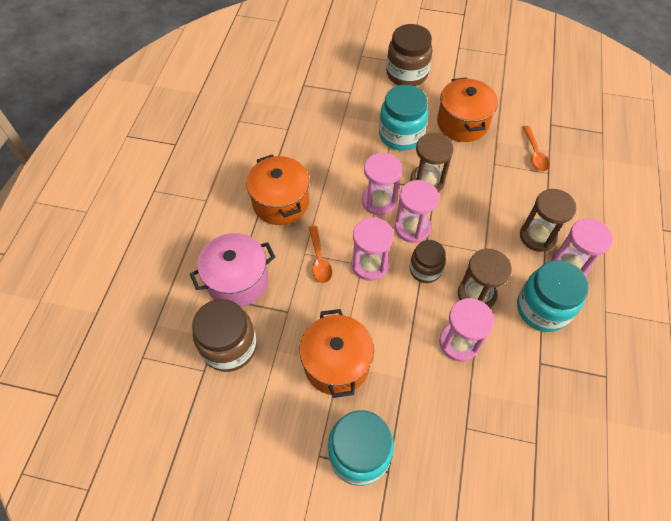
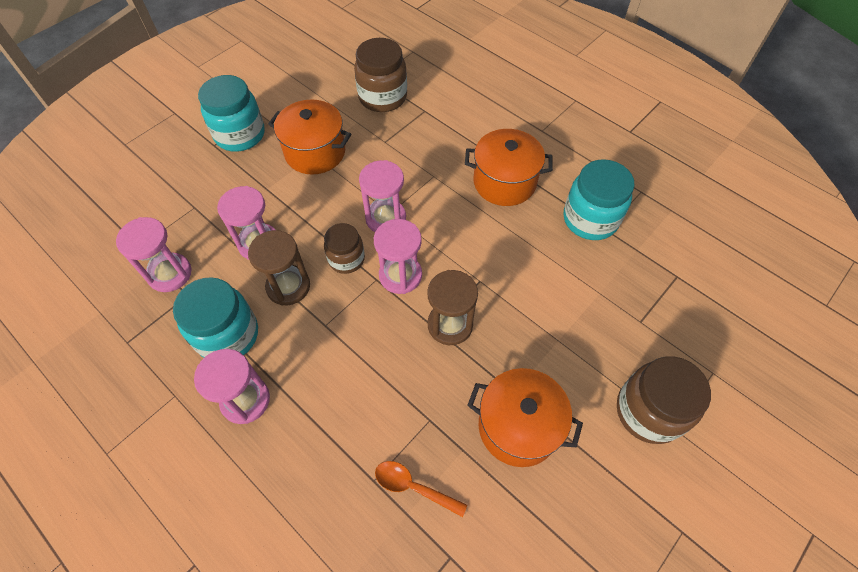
camera: 120 degrees right, 0 degrees up
(237, 281) = (438, 122): pink pot -> none
(319, 260) = (418, 183): orange spoon -> none
(379, 201) = (453, 264): pink hourglass -> pink hourglass (170, 274)
(401, 135) = (536, 338): turquoise jar -> turquoise jar (590, 219)
(537, 236) = (302, 393): brown hourglass -> none

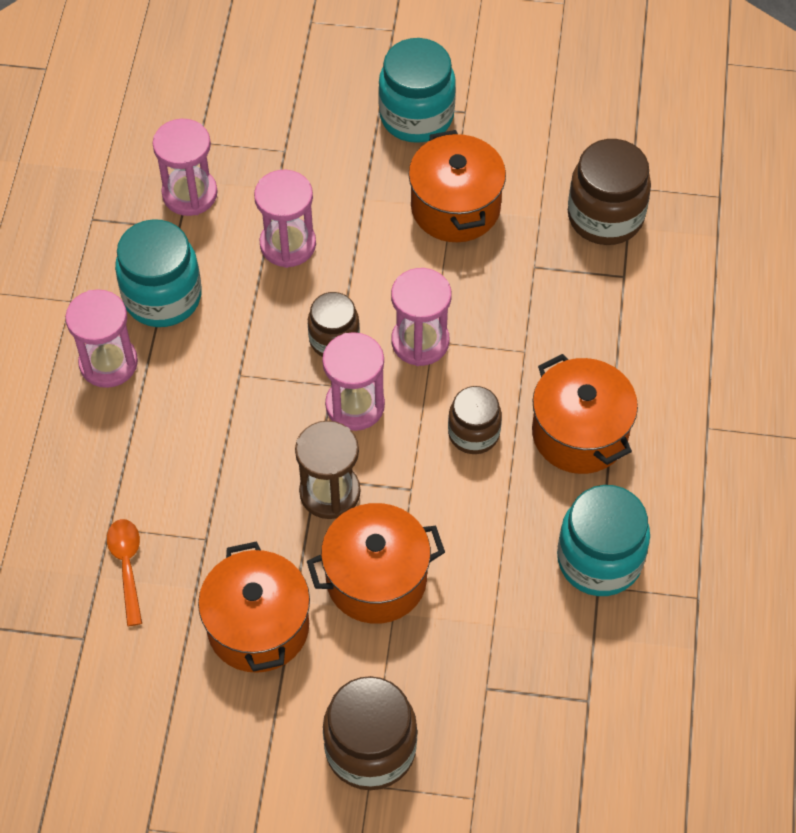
camera: 55 degrees right, 0 degrees up
(288, 286) = (258, 309): brown hourglass -> none
(467, 229) = (473, 433): none -> brown jar
(529, 336) = (376, 579): none -> orange pot

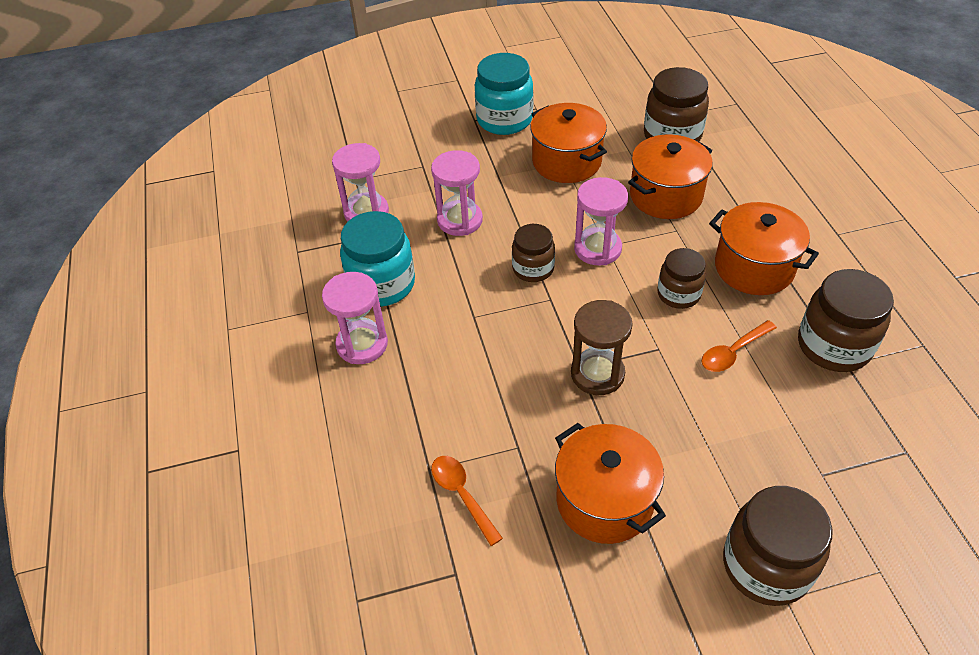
camera: 20 degrees left, 10 degrees down
(355, 405) = (577, 306): pink hourglass -> none
(376, 579) = (676, 424): orange pot -> orange pot (666, 196)
(486, 524) = (733, 352): none -> orange spoon
(599, 560) = (833, 346): turquoise jar -> brown jar

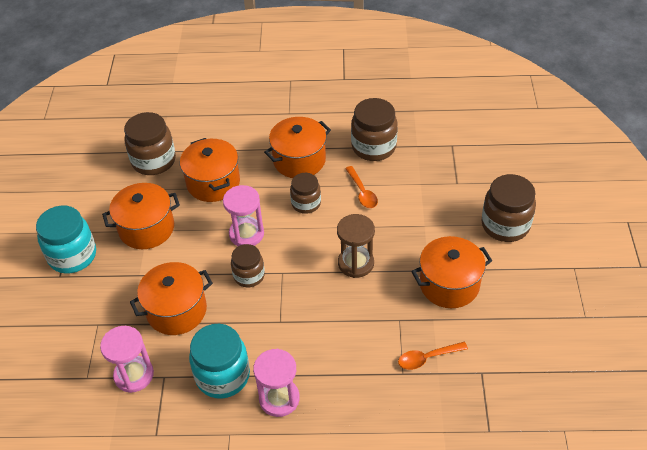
camera: 75 degrees left, 0 degrees up
(460, 220) = (176, 310): pink hourglass -> orange pot

